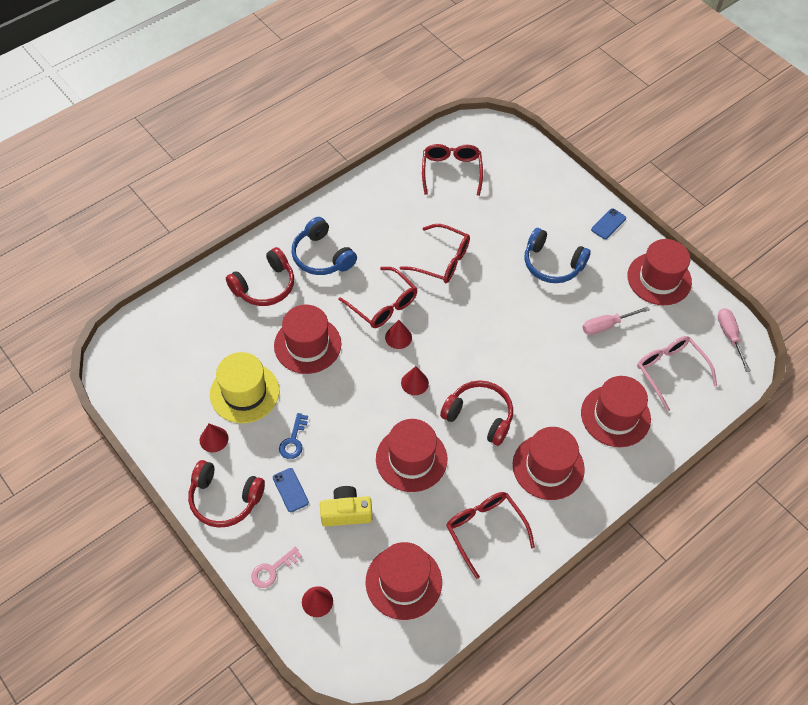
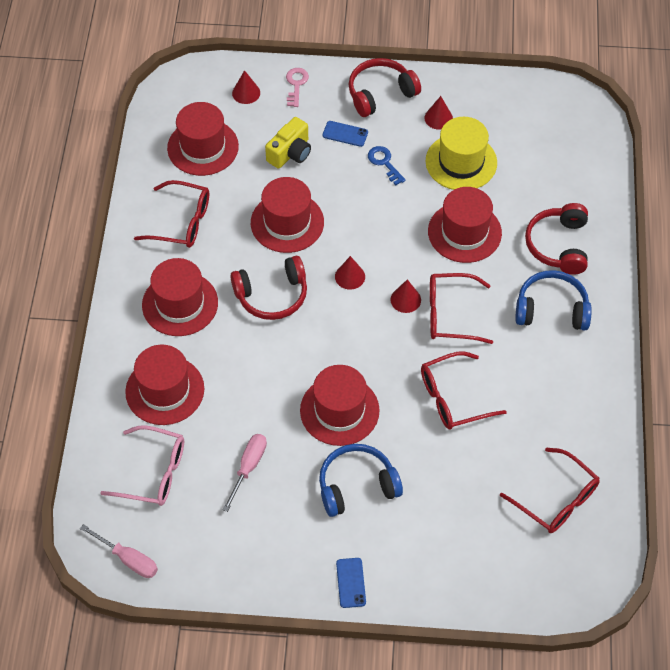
camera: 135 degrees right, 0 degrees up
(659, 279) = (246, 563): red hat -> red hat (339, 410)

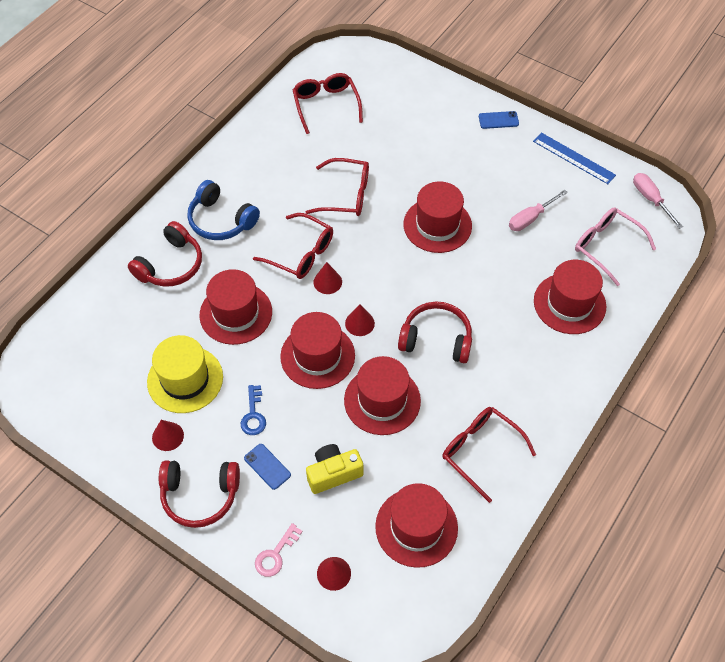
camera: 150 degrees left, 0 degrees up
(180, 304) = (521, 371): red hat -> red hat (317, 356)
(238, 572) = (574, 158): none -> blue ruler
(351, 583) = (498, 120): blue phone -> blue phone turned 60 degrees clockwise
(357, 485) = (457, 172): blue headphones -> none

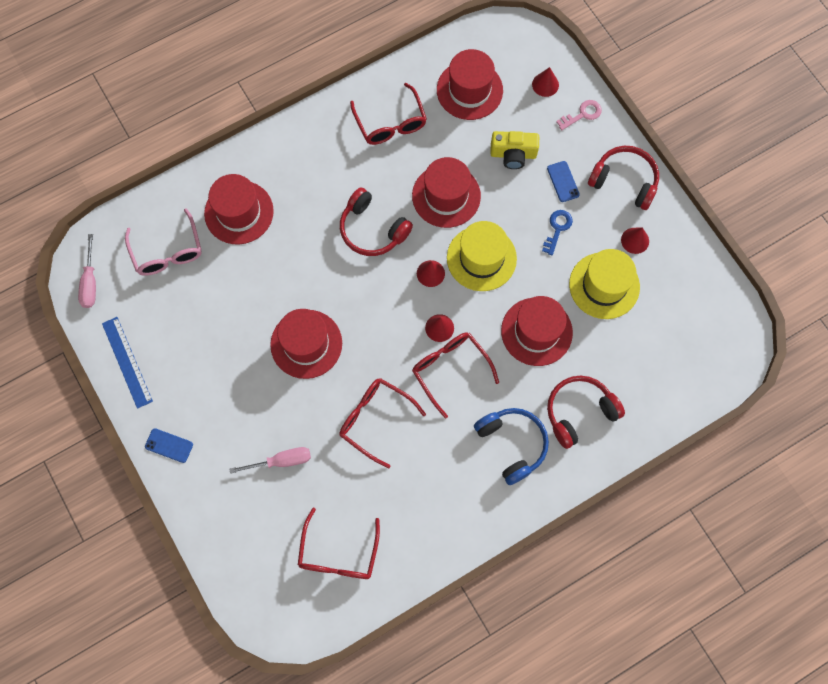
camera: 155 degrees left, 15 degrees up
(317, 356) = (481, 258): red hat -> yellow hat
(530, 218) = (215, 312): pink screwdriver -> pink screwdriver (281, 461)

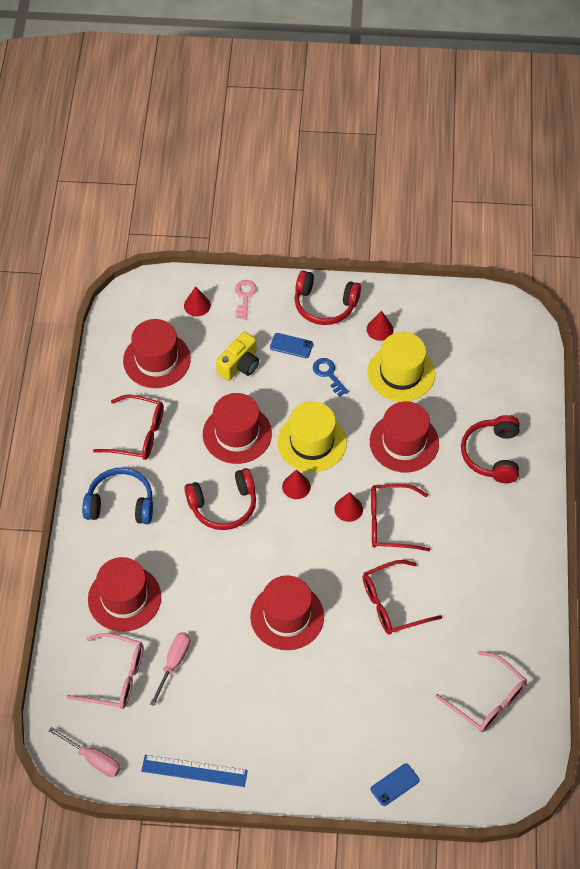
camera: 55 degrees left, 15 degrees down
(169, 445) = (298, 780): blue phone -> blue phone (395, 785)
(281, 461) = (377, 697): pink screwdriver -> pink screwdriver (173, 663)
(338, 553) = (487, 699): red glasses -> pink glasses
(512, 444) = (485, 517): blue headphones -> blue headphones (120, 504)
(624, 181) = (324, 305): red headphones -> red headphones turned 135 degrees counterclockwise

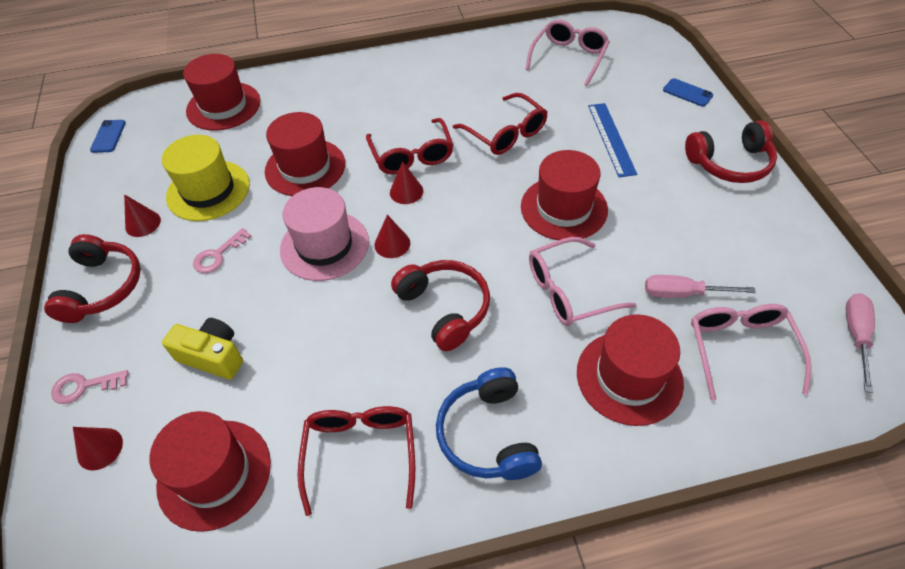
camera: 105 degrees left, 5 degrees down
(194, 771) = (790, 235): blue ruler -> blue ruler (611, 139)
(206, 589) = (569, 291): none -> pink glasses
(237, 434) = (330, 325): red hat -> red hat (223, 106)
(291, 346) = (174, 305): blue phone -> blue phone (108, 136)
(312, 442) = (324, 245): yellow hat -> pink hat
(328, 374) = (218, 255): blue key -> pink key
(492, 454) = (304, 103): red headphones -> red headphones (730, 163)

